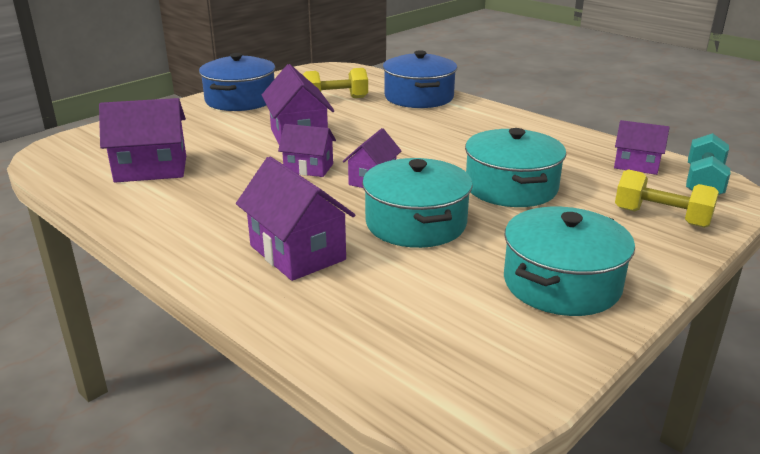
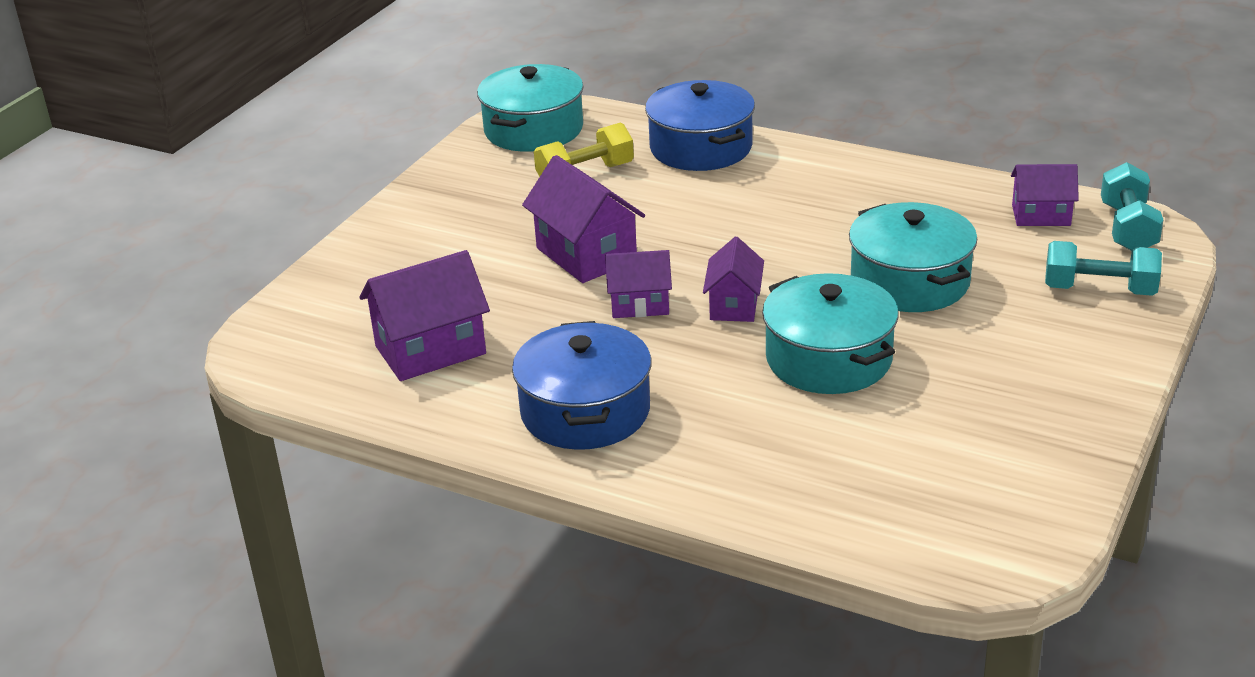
camera: 15 degrees left, 5 degrees up
(240, 100) = (446, 202): blue pot -> blue pot (585, 411)
(297, 252) = (719, 429): purple house -> none
(561, 283) = (1030, 401): turquoise pot -> turquoise pot (533, 129)
(661, 217) = (1099, 290): yellow dumbbell -> turquoise dumbbell

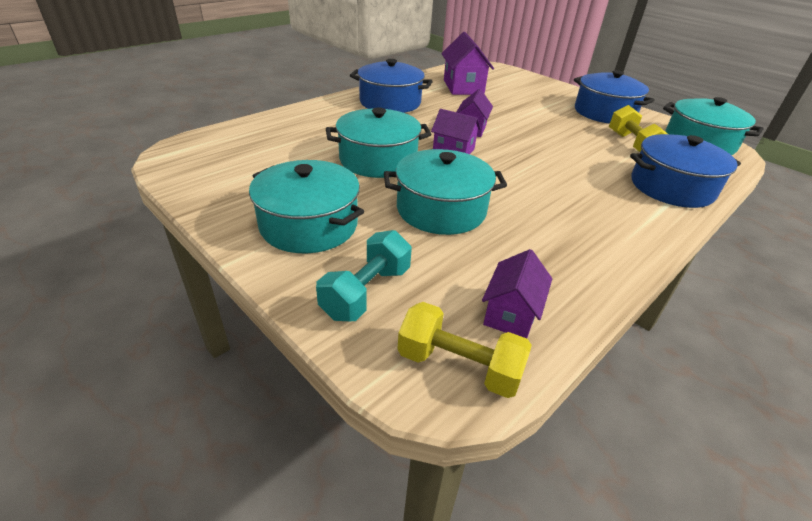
camera: 105 degrees right, 5 degrees up
(463, 200) = (604, 112): none -> blue pot
(586, 255) = (531, 127): purple house -> none
(1038, 359) = (309, 225): none -> turquoise pot
(1128, 228) = (459, 366): turquoise dumbbell -> yellow dumbbell

